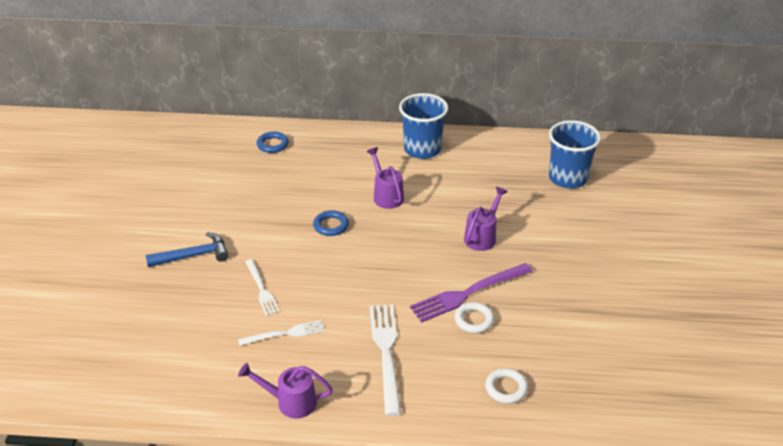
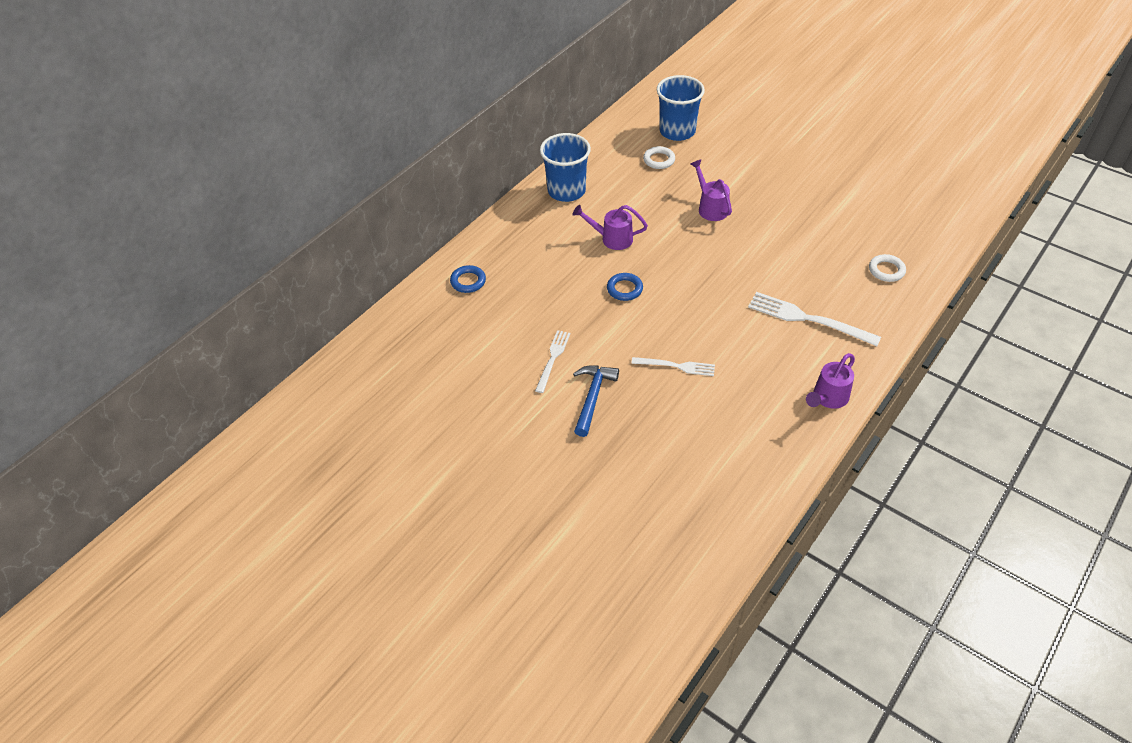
camera: 55 degrees left, 10 degrees up
(285, 333) = (744, 371): white fork -> white fork (553, 358)
(468, 293) = (771, 245): purple fork -> none
(474, 320) = (804, 255): white ring -> white ring (659, 160)

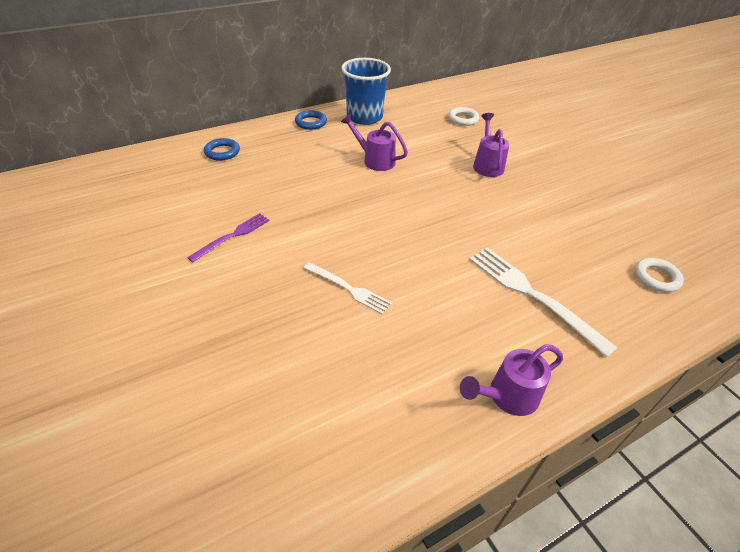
camera: 20 degrees right, 5 degrees down
(553, 358) = (233, 236): white fork -> purple fork
(592, 397) = (236, 286): blue hammer -> none
(624, 289) = (353, 201): blue ring -> blue ring (311, 122)
(677, 131) = (494, 105): blue cup -> none

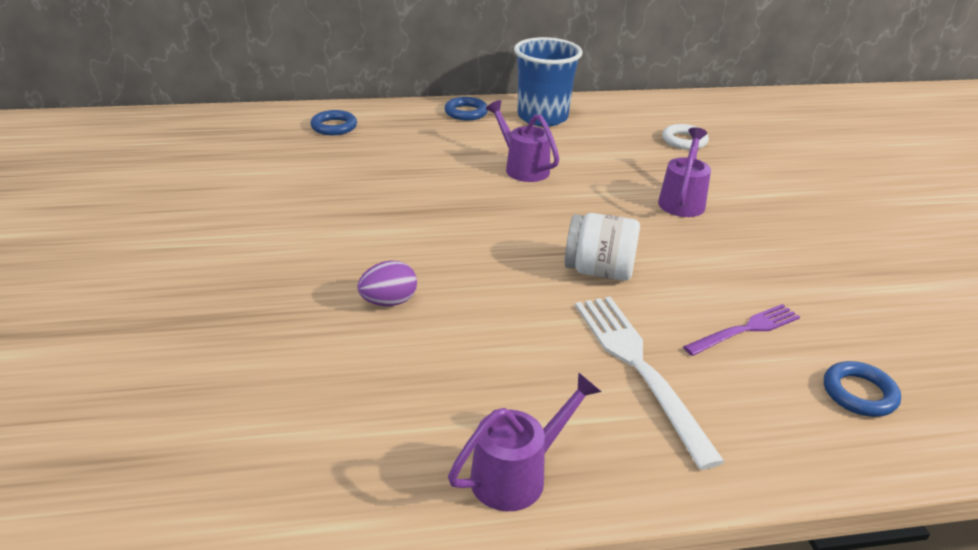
camera: 20 degrees right, 10 degrees down
(233, 236) = (287, 216): purple fork -> purple fork (746, 329)
(349, 289) = (389, 302): white fork -> purple egg
(468, 229) = (599, 271): none -> white jar
(507, 396) = (517, 475): purple watering can -> purple watering can turned 150 degrees clockwise
(656, 278) = (859, 393): white ring -> blue ring

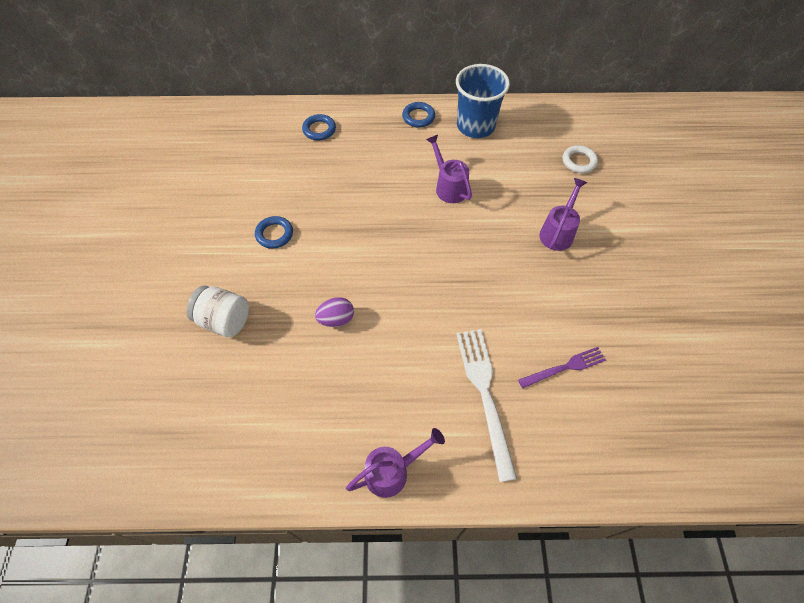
camera: 10 degrees right, 25 degrees up
(599, 271) = (480, 302): white jar -> white jar (224, 320)
(859, 393) = (622, 432): blue ring -> blue ring (274, 234)

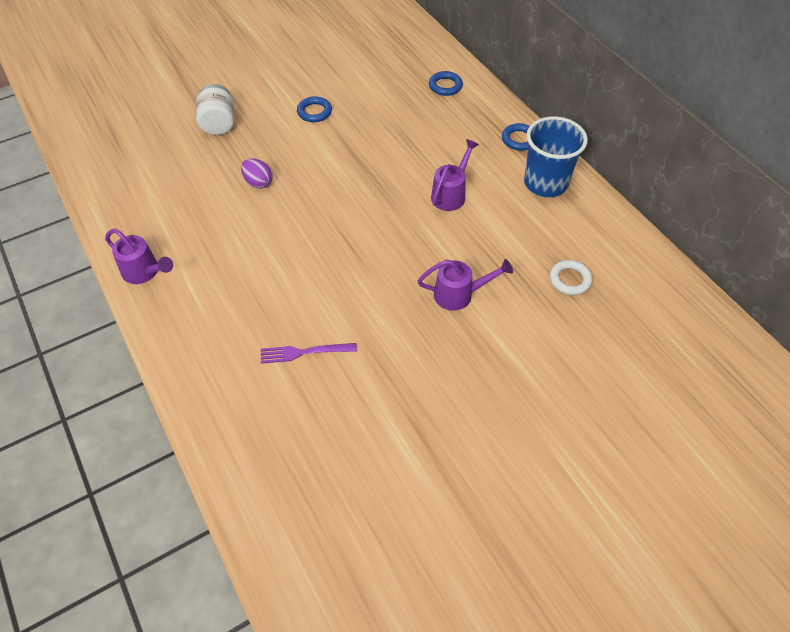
camera: 60 degrees right, 5 degrees down
(485, 394) = (243, 304): white fork -> none
(565, 367) = (304, 352): purple fork -> purple fork turned 135 degrees clockwise

